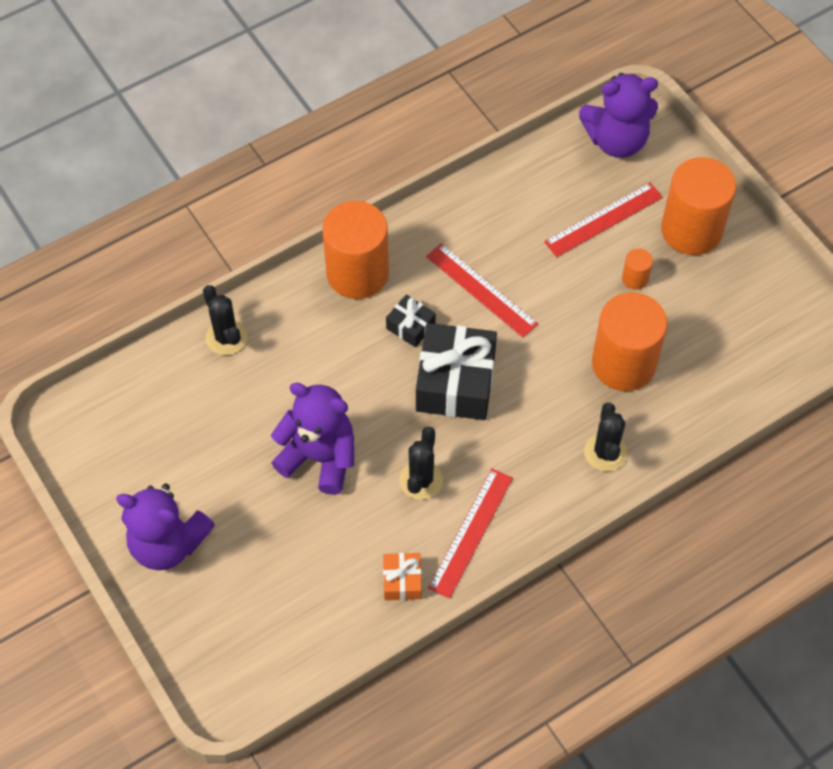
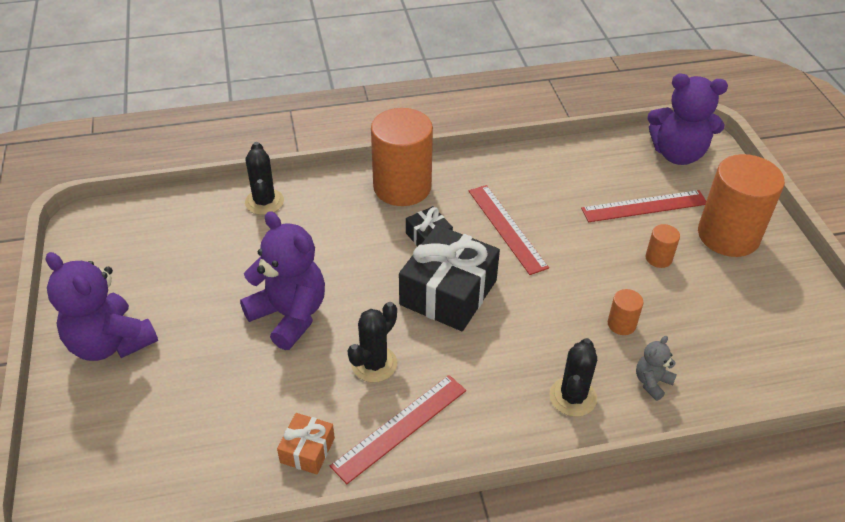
camera: 20 degrees right, 15 degrees down
(623, 363) = (621, 324): orange cylinder -> orange cylinder, size x0.43
(667, 414) = (652, 382): none -> grey teddy bear

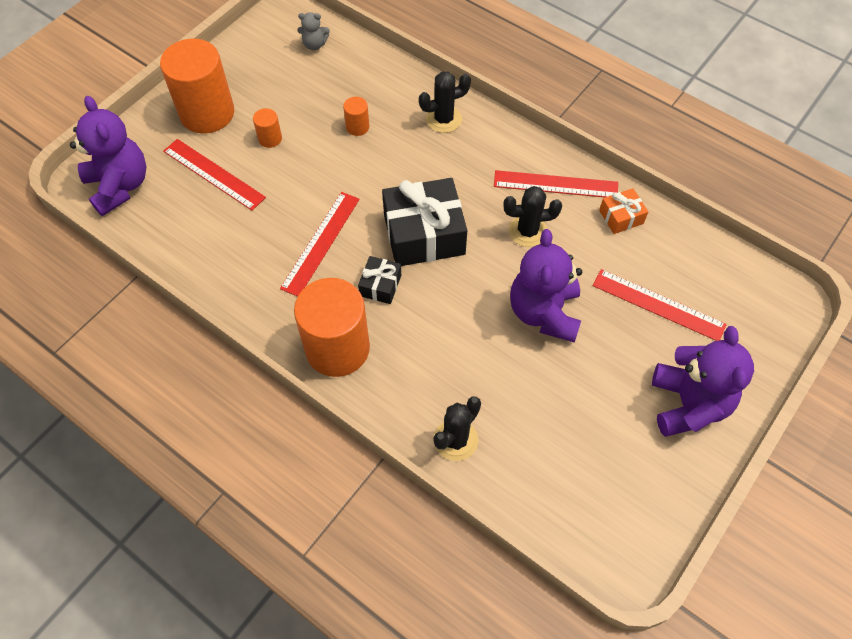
camera: 130 degrees left, 15 degrees up
(199, 398) = (658, 305): none -> red ruler
(652, 382) = (393, 90): grey teddy bear -> grey teddy bear (314, 44)

